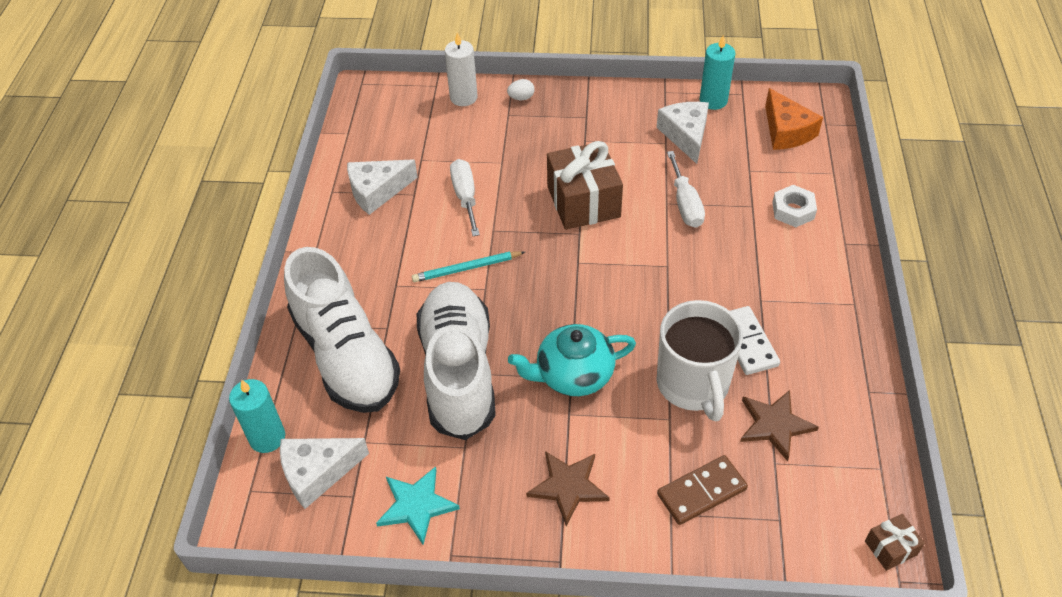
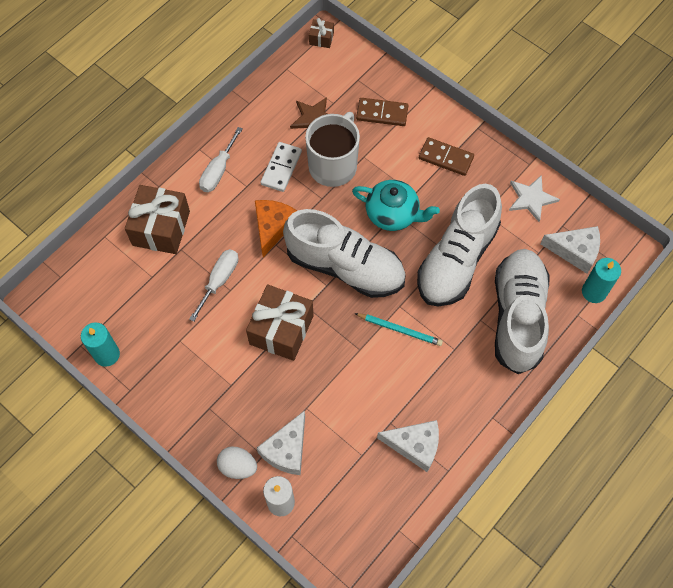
camera: 145 degrees left, 15 degrees up
(416, 505) = (531, 198): turquoise star -> white star
(465, 197) = (356, 393): white screwdriver -> white screwdriver (218, 171)
(521, 98) = (238, 466): white egg -> white egg, size x1.52
(568, 486) = (446, 158): brown star -> brown domino
(575, 289) = (345, 267): none -> white shoe
(686, 135) = (159, 336): white cheese -> white cheese (286, 449)
(786, 131) = (92, 290): orange cheese -> orange cheese (272, 227)
(793, 210) = (161, 228): white nut -> brown gift

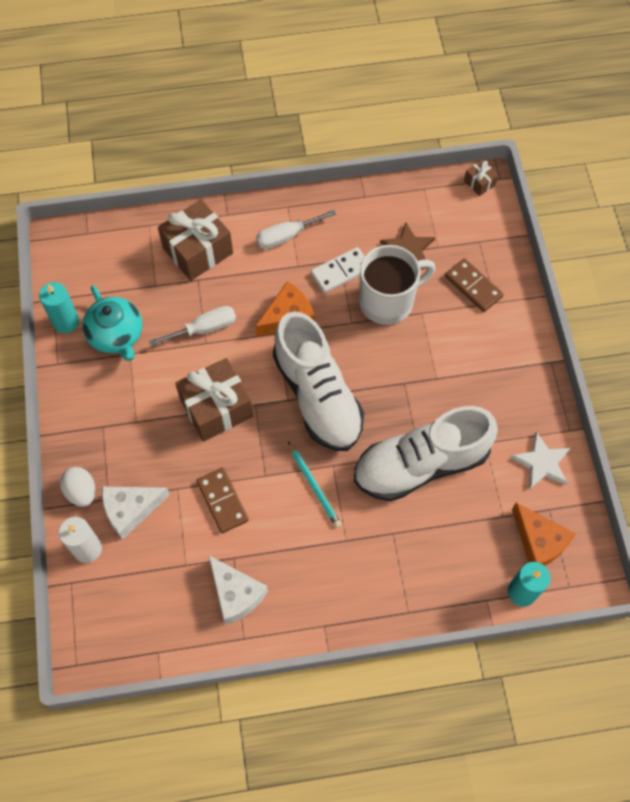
camera: 40 degrees right, 0 degrees up
(393, 214) = (401, 382): turquoise teapot -> turquoise teapot (116, 335)
(446, 158) = (495, 367): brown domino -> brown domino (222, 501)
(517, 316) = (429, 557): white shoe -> none
(575, 251) = (539, 541): white cheese -> orange cheese

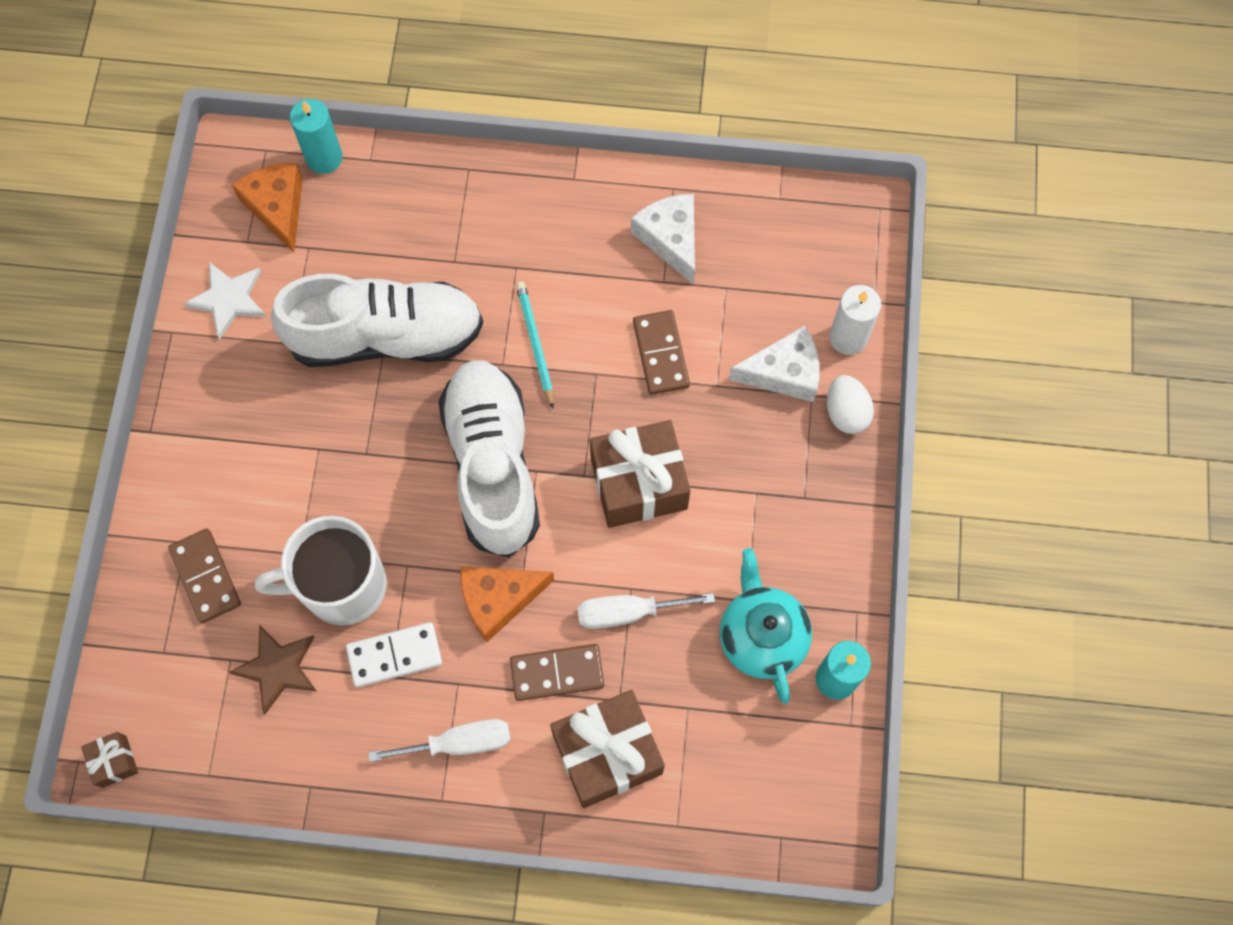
camera: 165 degrees left, 5 degrees up
(239, 285) = (557, 673): none -> brown domino

